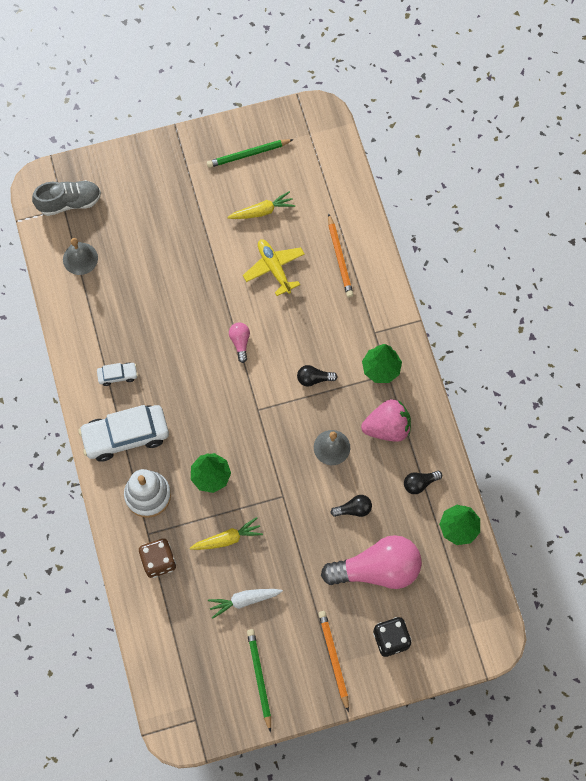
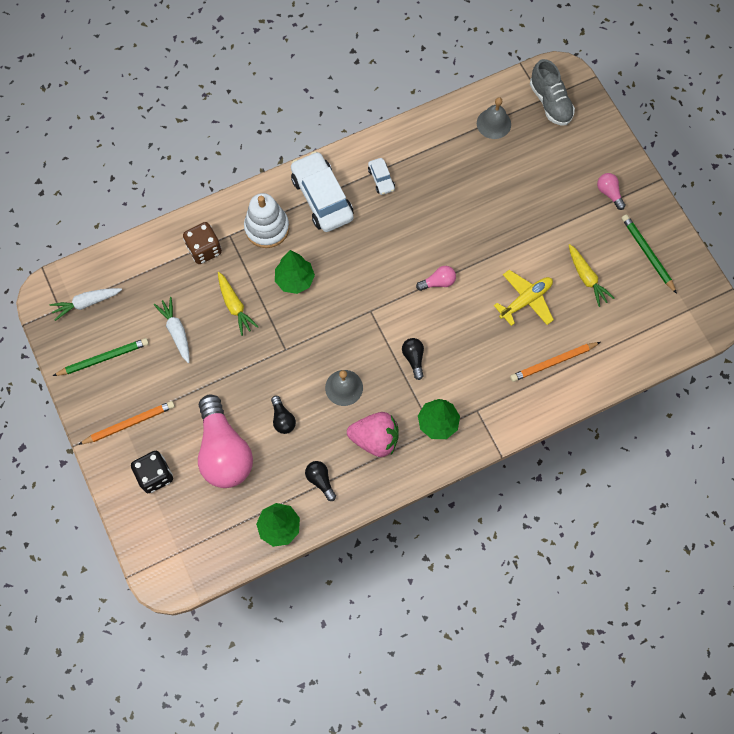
camera: 80 degrees right, 0 degrees up
(179, 172) = (609, 193): none -> pink light bulb
(195, 690) = (86, 303): none -> white carrot
(387, 427) = (375, 439): pink strawberry -> pink strawberry turned 60 degrees counterclockwise

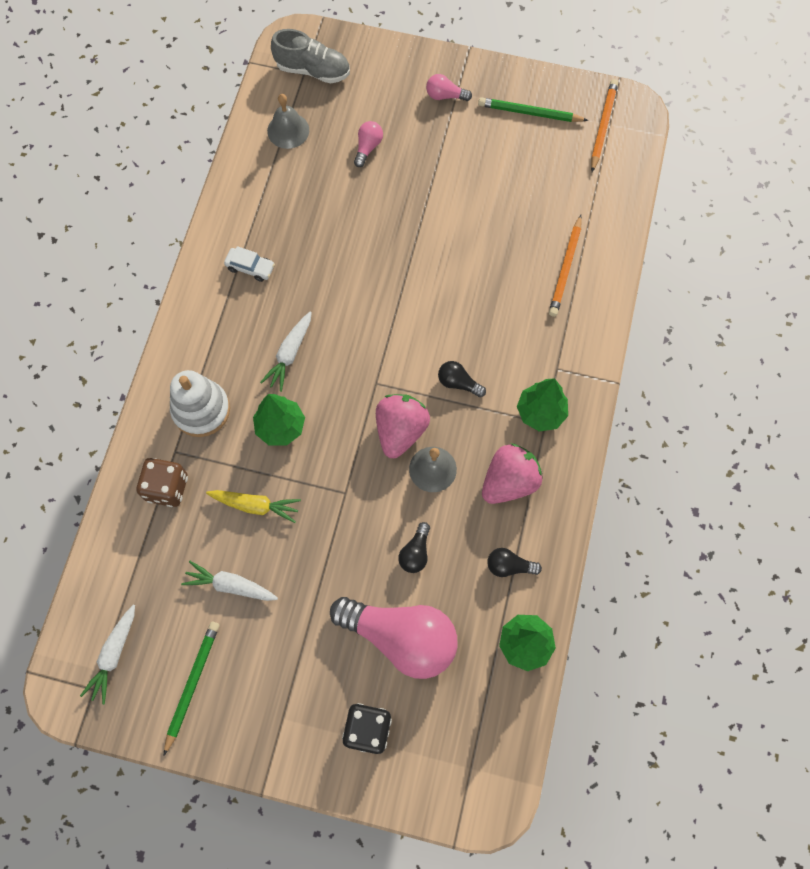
camera: 50 degrees left, 0 degrees up
(129, 424) = (289, 712): orange pencil -> orange pencil (603, 126)
(282, 419) = (415, 552): black light bulb -> black light bulb turned 90 degrees clockwise
(322, 198) = (218, 334): white car -> none
(345, 247) = (289, 354): none -> white carrot
(352, 349) = (400, 430): none -> pink strawberry
(438, 282) = (401, 301): pink light bulb -> pink light bulb (368, 147)
(525, 300) = (486, 243): yellow plane -> none
(586, 278) = (509, 177): yellow carrot -> none

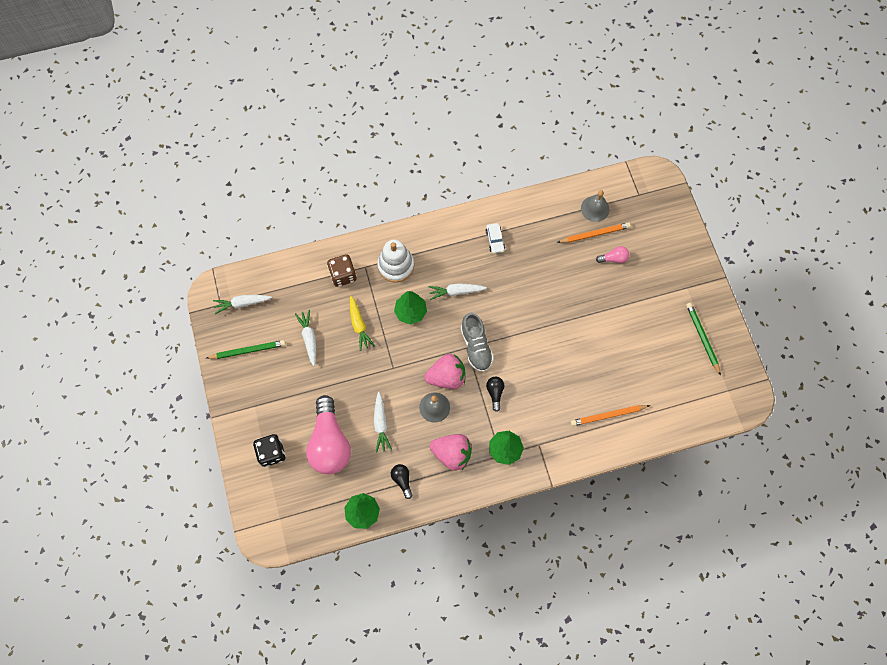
camera: 60 degrees right, 0 degrees up
(313, 70) = (644, 198): grey shoe -> grey shoe (476, 346)
(415, 552) = (381, 424): black light bulb -> white carrot
(445, 96) = (679, 282): pink light bulb -> none
(603, 126) = (724, 387): orange pencil -> orange pencil (595, 234)

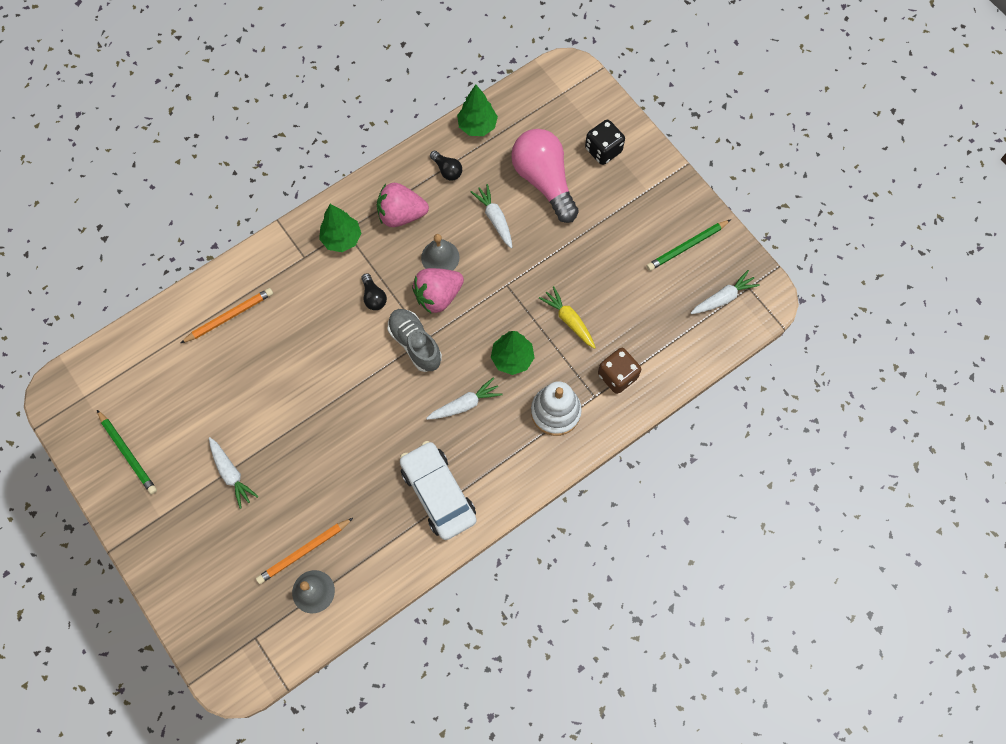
camera: 160 degrees right, 0 degrees up
(309, 338) = (622, 284): white carrot -> white carrot (231, 474)
(495, 240) = (438, 493): white car -> white car, size x2.13
(613, 258) = (269, 524): pink light bulb -> none

